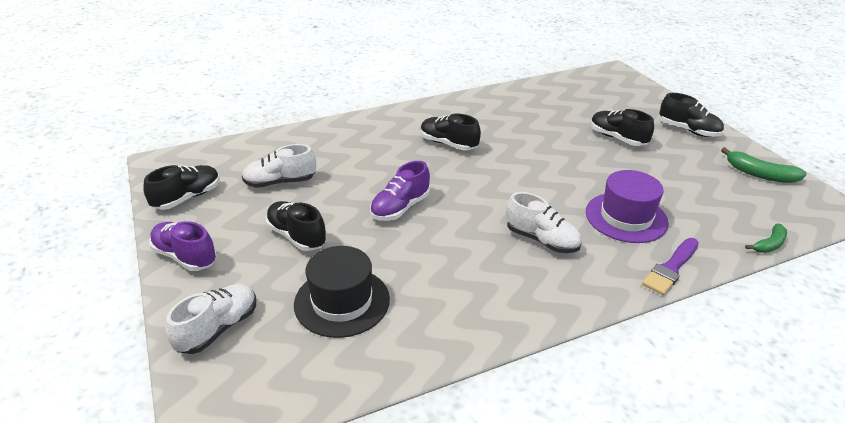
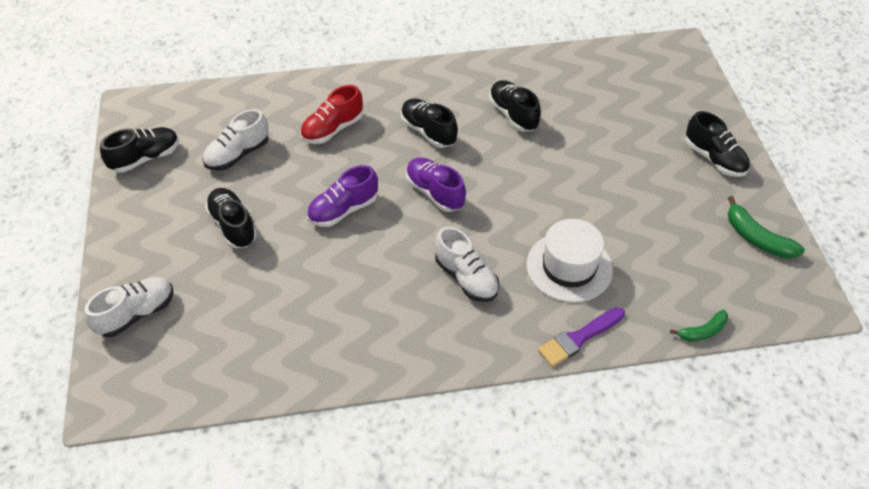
camera: 15 degrees right, 15 degrees up
(185, 257) = (127, 230): purple shoe -> purple shoe (435, 192)
(280, 182) = (238, 154): white shoe -> white shoe turned 45 degrees counterclockwise
(342, 301) = (249, 308): black hat -> none
(362, 153) = (332, 129): none -> red shoe
(617, 138) = (622, 156): black shoe -> black shoe (513, 114)
(626, 217) = (569, 267): purple hat -> white hat

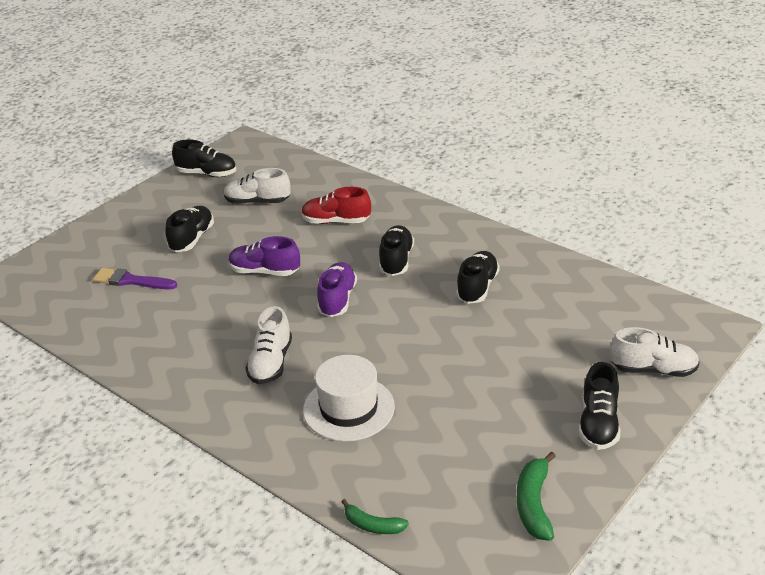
camera: 50 degrees right, 15 degrees down
(136, 314) = (76, 250): white shoe -> white shoe (653, 369)
(579, 338) = (279, 455): purple brush -> purple brush (131, 281)

